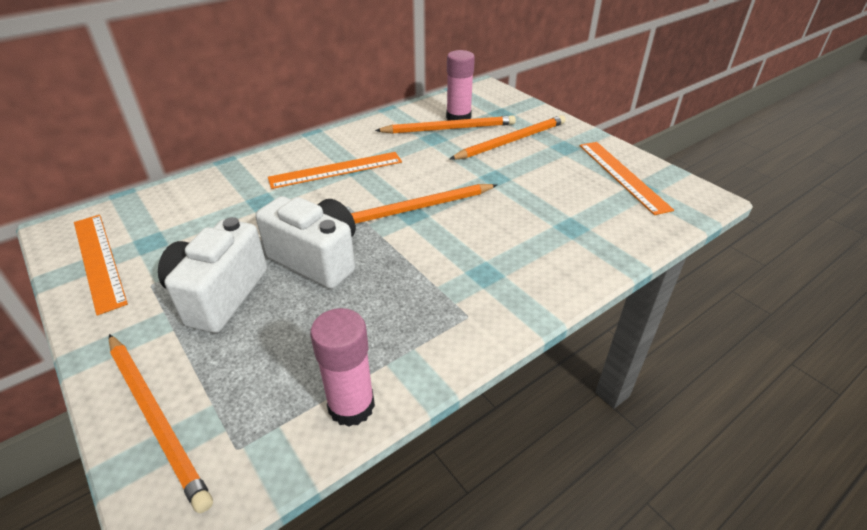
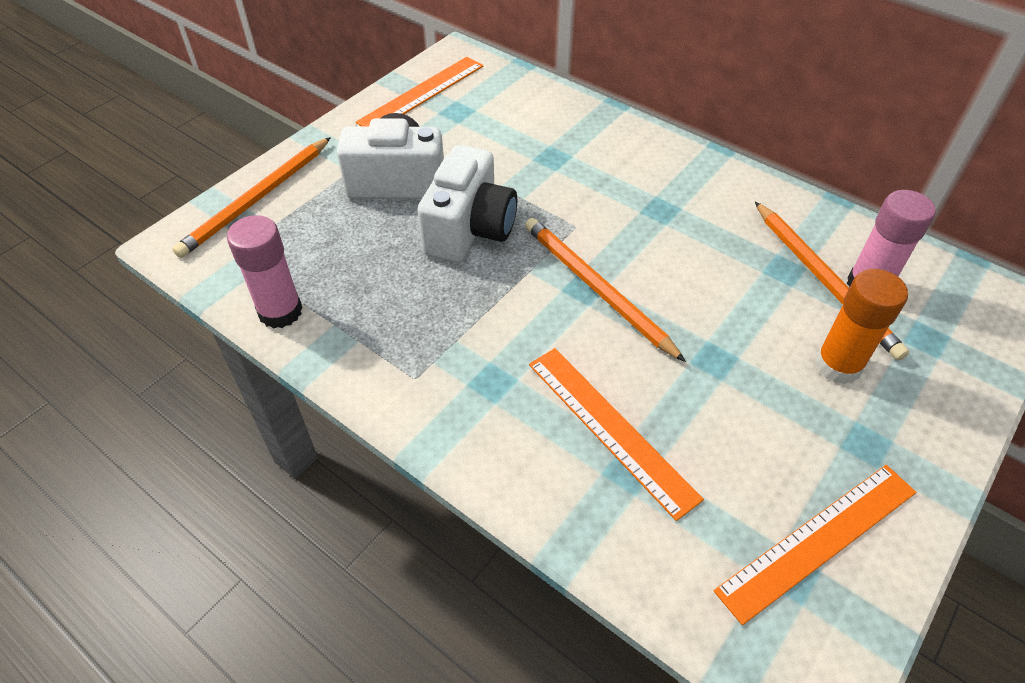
camera: 75 degrees right, 10 degrees up
(336, 170) = (645, 195): orange ruler -> orange ruler (610, 428)
(511, 141) = (838, 365): orange pencil -> orange glue stick

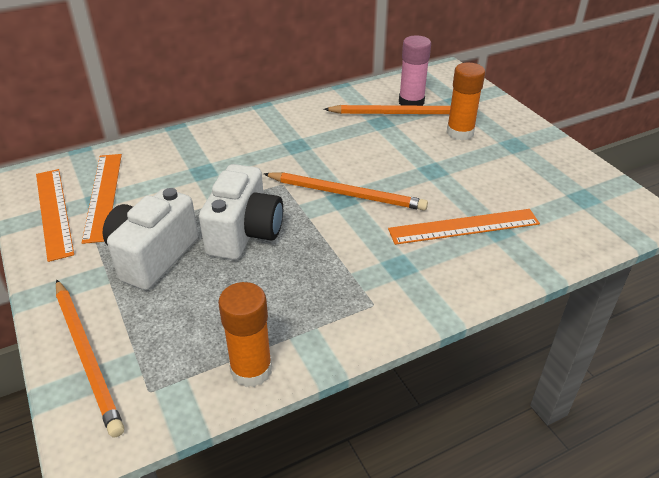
camera: 65 degrees left, 10 degrees down
(280, 311) = (251, 370): pink glue stick -> orange glue stick
(470, 230) = (245, 233): white camera -> white camera turned 60 degrees clockwise
(596, 288) = (346, 194): orange pencil -> orange pencil turned 150 degrees counterclockwise
(818, 540) = (566, 181): orange ruler -> orange ruler (103, 195)

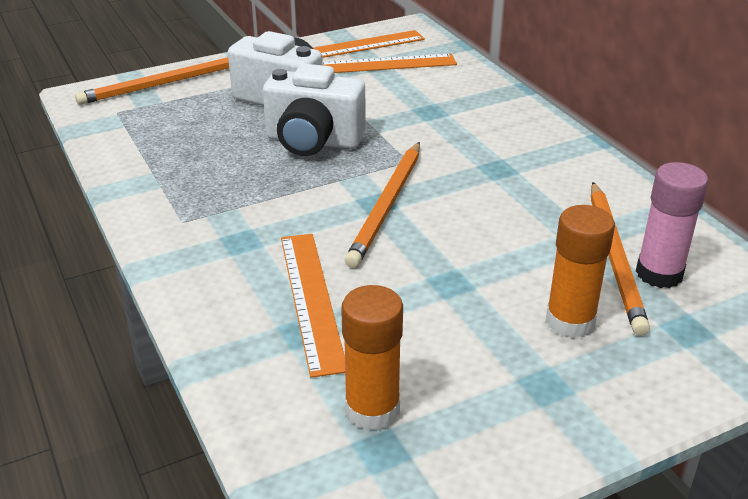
camera: 90 degrees right, 5 degrees down
(251, 370) = (120, 154): orange glue stick -> orange glue stick (372, 410)

